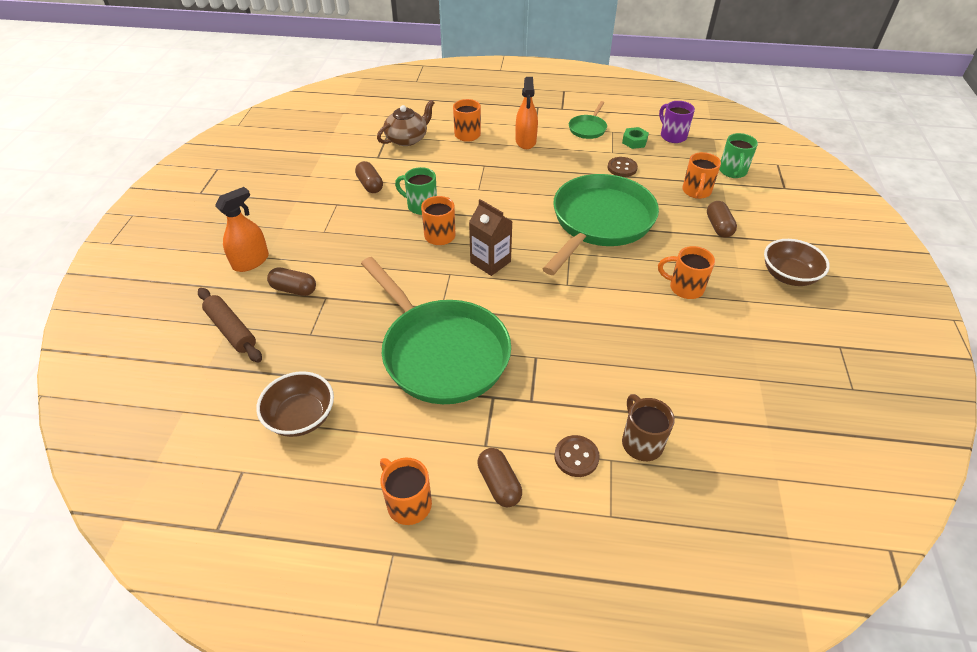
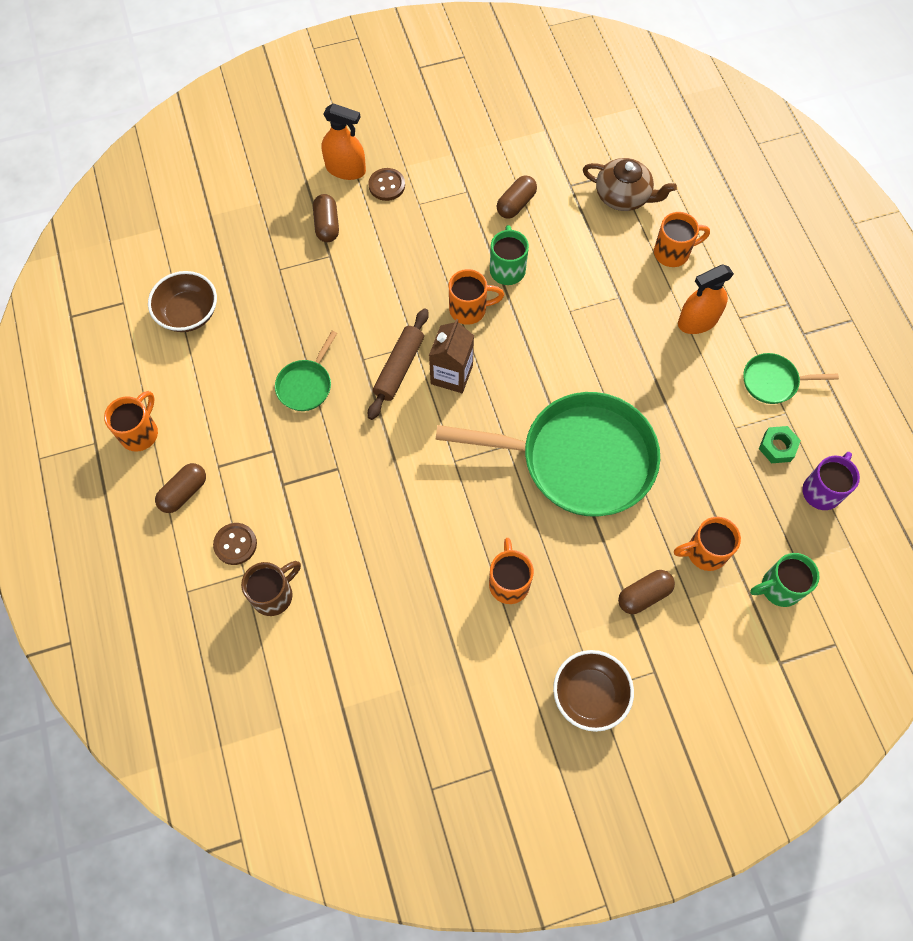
camera: 65 degrees right, 20 degrees up
(231, 330) = (256, 207): brown rolling pin -> brown rolling pin (399, 368)
(441, 352) = (306, 385): green pan -> green pan, size x0.43
(622, 168) = (705, 450): brown button -> brown button (387, 185)

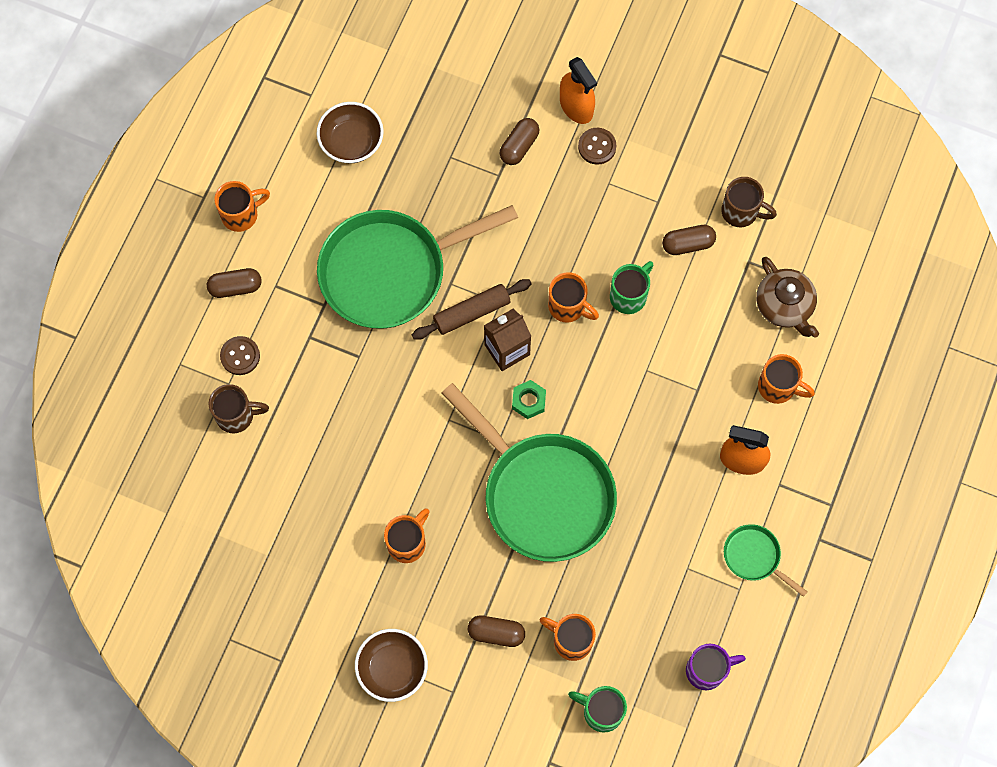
camera: 40 degrees right, 5 degrees up
(306, 385) = (391, 271): green pan -> green pan, size x2.31
(533, 156) = (741, 212): none -> brown mug
(777, 447) = (705, 609): green nut -> green nut (528, 401)

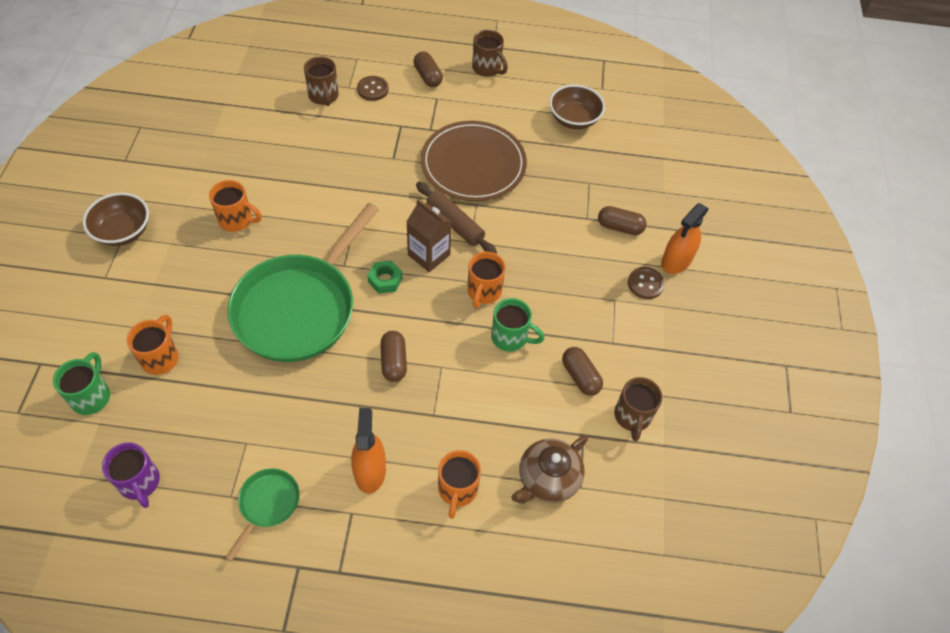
camera: 70 degrees right, 15 degrees down
(241, 214) = (487, 69): orange mug -> brown mug
(391, 271) = (473, 164): green pan -> brown plate
(496, 633) = (162, 298): brown capsule -> brown capsule (393, 361)

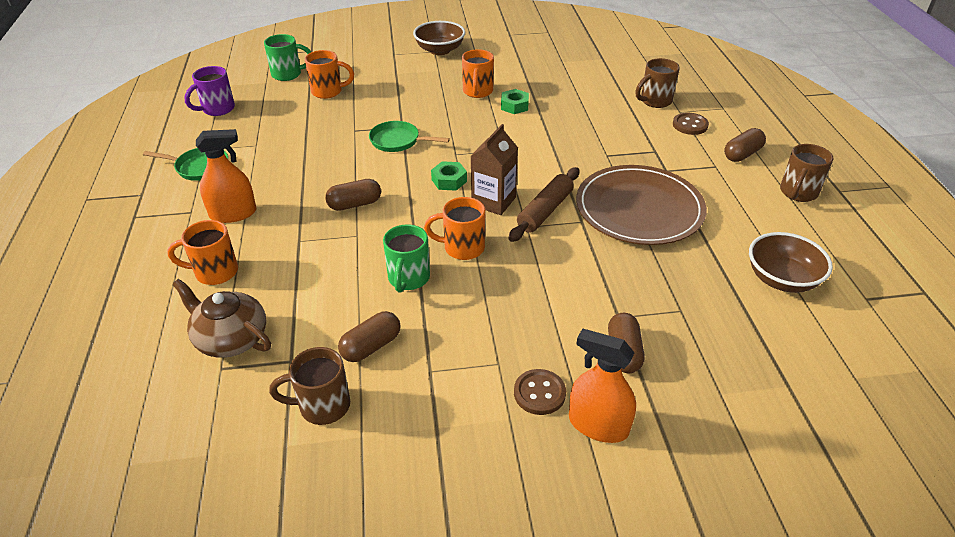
camera: 80 degrees right, 15 degrees down
(280, 198) = (514, 106): none -> green nut
(300, 307) = (398, 141): green pan -> green pan, size x0.43

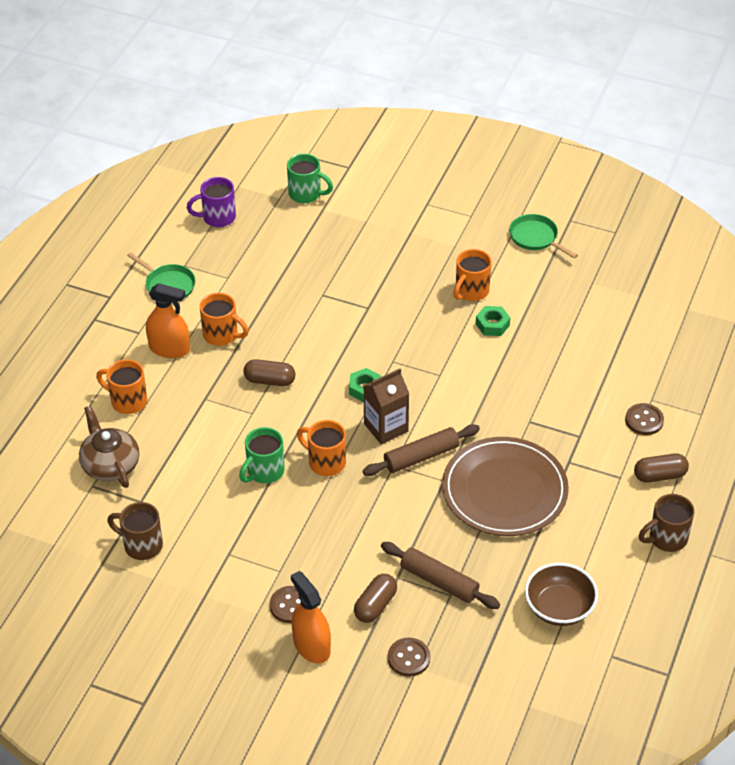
camera: 30 degrees right, 5 degrees up
(328, 91) = (329, 234): orange mug -> orange mug (222, 335)
(371, 346) = (201, 516): brown capsule -> none
(398, 141) = (352, 324): green pan -> green pan (536, 238)
(440, 50) = (477, 216): brown bowl -> none
(655, 101) = (638, 376): brown mug -> none
(660, 303) = (439, 581): none -> brown rolling pin
(704, 388) = (408, 658): none -> brown button

